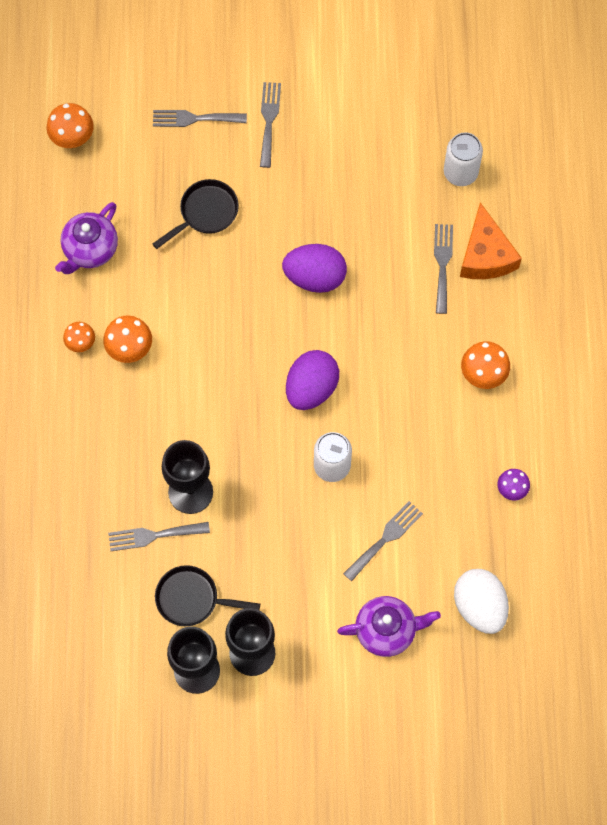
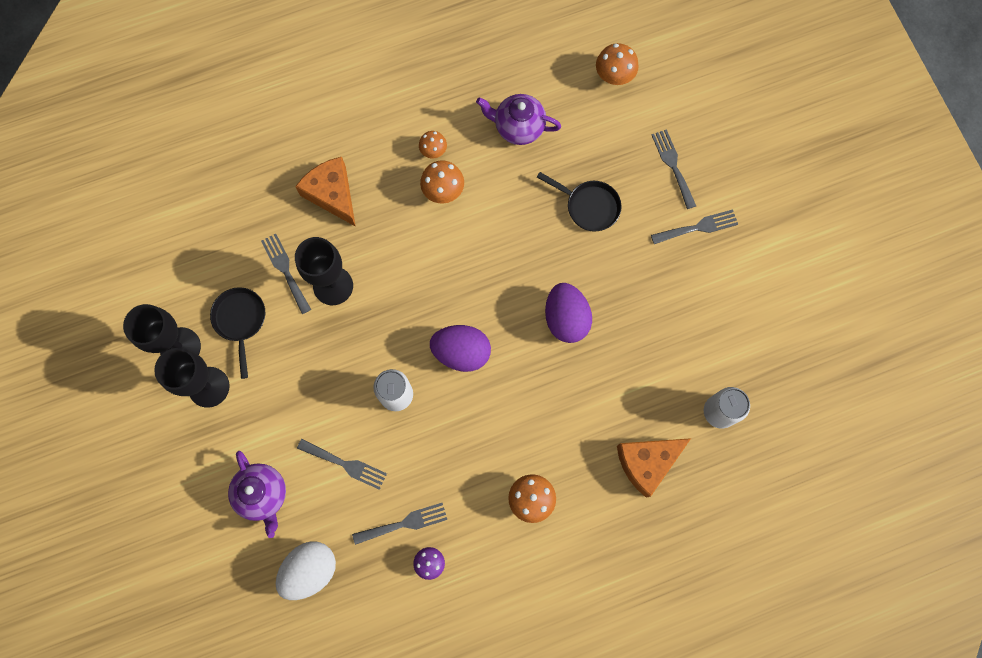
camera: 70 degrees right, 5 degrees up
(87, 461) = (332, 194): none -> orange cheese
(442, 264) = (622, 426): grey fork -> grey fork (404, 523)

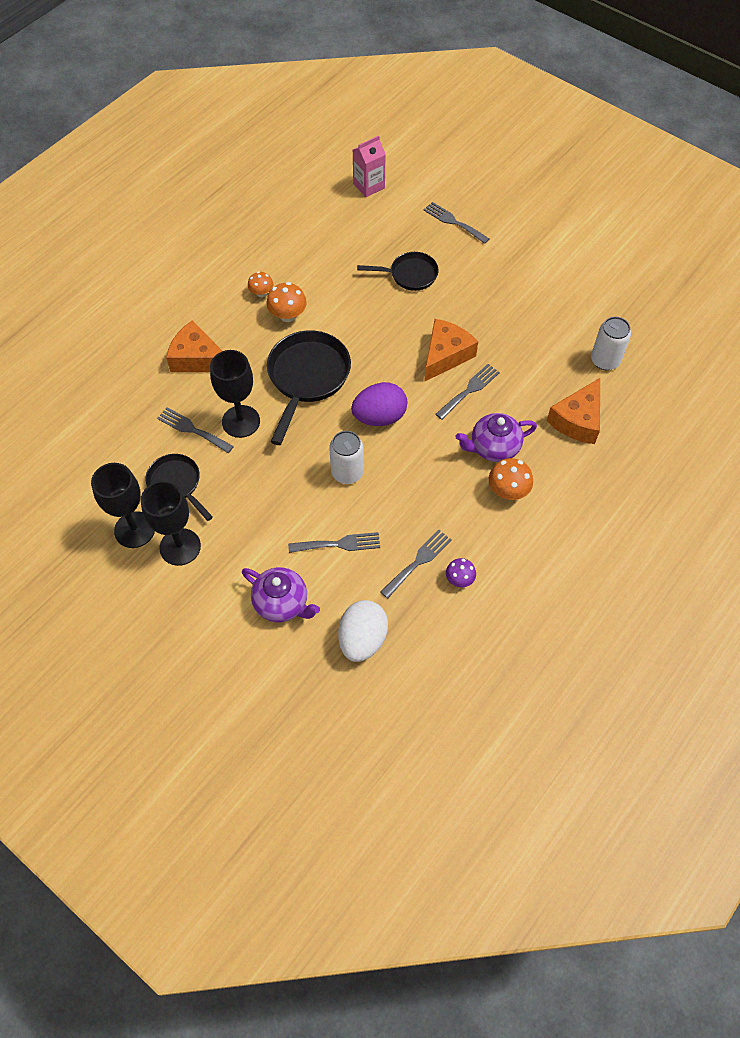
camera: 30 degrees left, 15 degrees down
(420, 271) = (307, 378): none -> black pan
(518, 127) = (318, 249): purple teapot -> purple teapot (493, 448)
(566, 319) = (445, 355): purple egg -> orange cheese
(614, 75) = (369, 186): orange mushroom -> pink carton
(698, 227) = (500, 251): grey fork -> grey fork (469, 390)

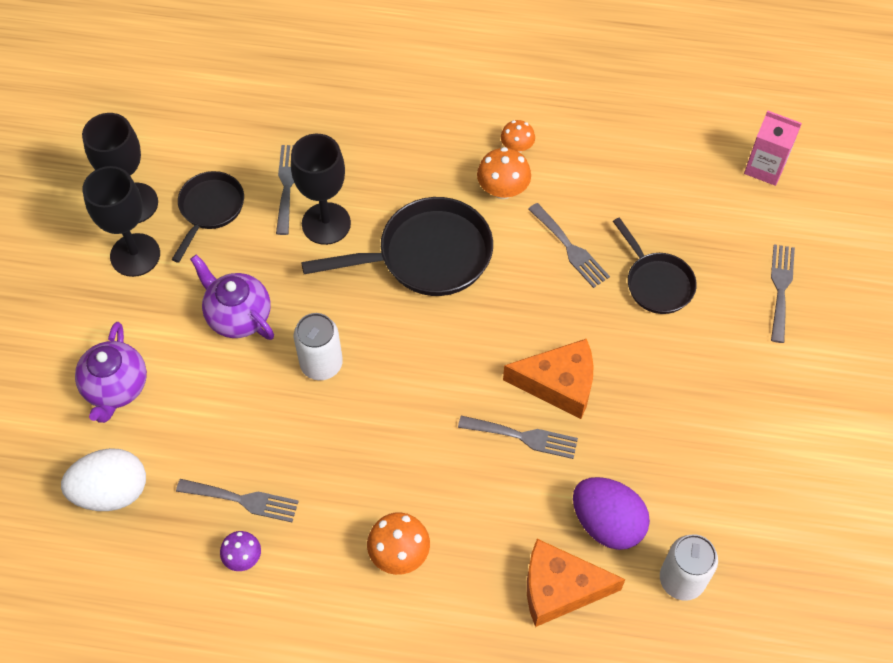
camera: 60 degrees right, 0 degrees up
(197, 358) = (383, 137): orange cheese -> none
(339, 544) = (221, 405): grey fork -> grey fork (570, 248)
(379, 417) = (420, 358): purple egg -> purple egg (607, 523)
(493, 448) = (453, 506): purple teapot -> purple teapot (238, 316)

